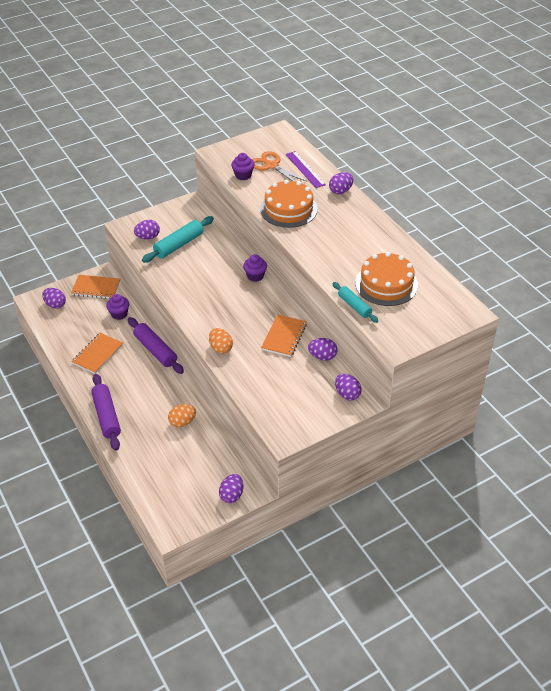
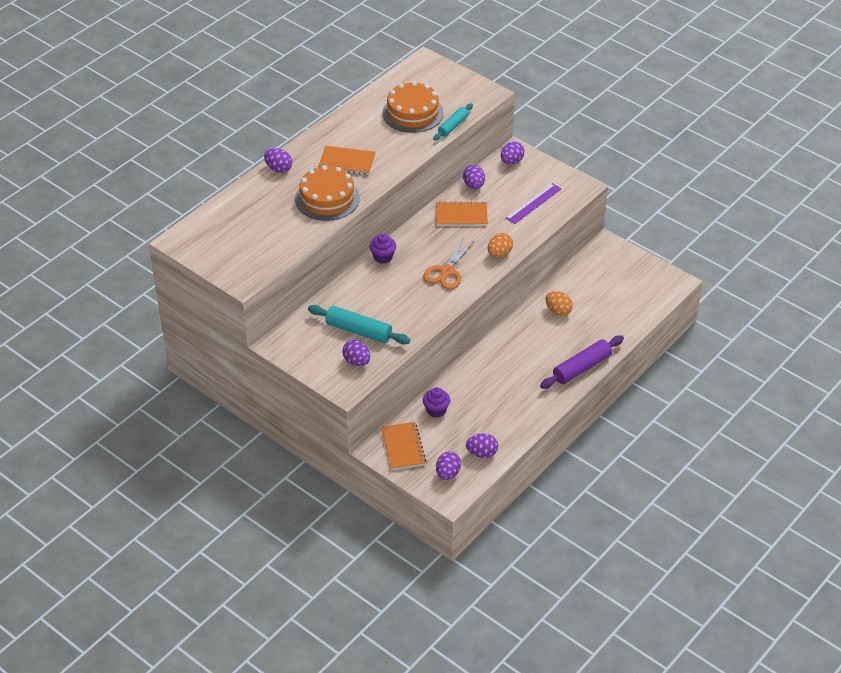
camera: 110 degrees left, 0 degrees up
(98, 354) = (504, 406): orange notebook -> orange notebook (347, 162)
(155, 350) = (475, 361): purple rolling pin -> none
(232, 495) = (619, 255): purple egg -> purple egg (482, 453)
(243, 175) = (280, 247): purple cupcake -> none
(271, 166) = (252, 230): orange scissors -> orange scissors (447, 272)
(305, 169) = (249, 203): purple ruler -> purple ruler (533, 203)

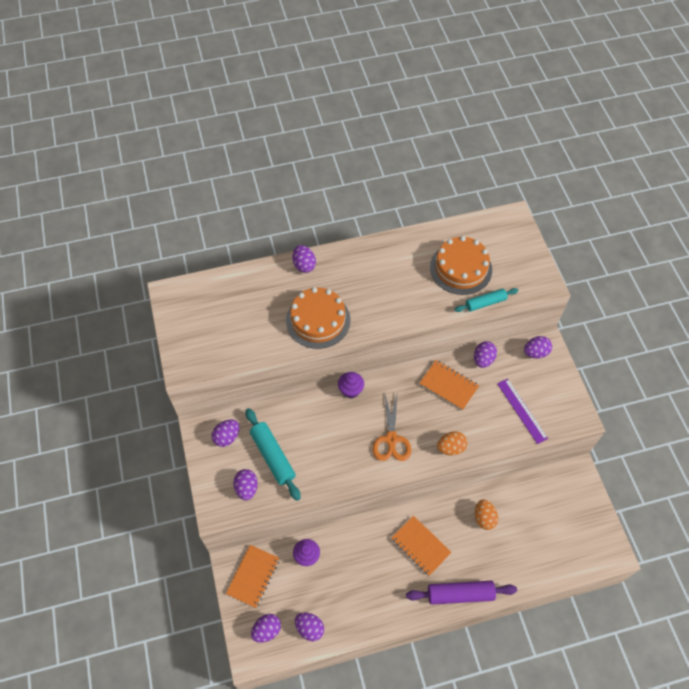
camera: 35 degrees right, 15 degrees up
(306, 338) = (227, 437): none -> purple egg
(347, 162) = (364, 290): orange notebook -> orange notebook (420, 546)
(447, 272) = (391, 439): orange scissors -> orange scissors turned 60 degrees counterclockwise
(533, 203) = (521, 410): purple ruler -> purple ruler turned 75 degrees clockwise

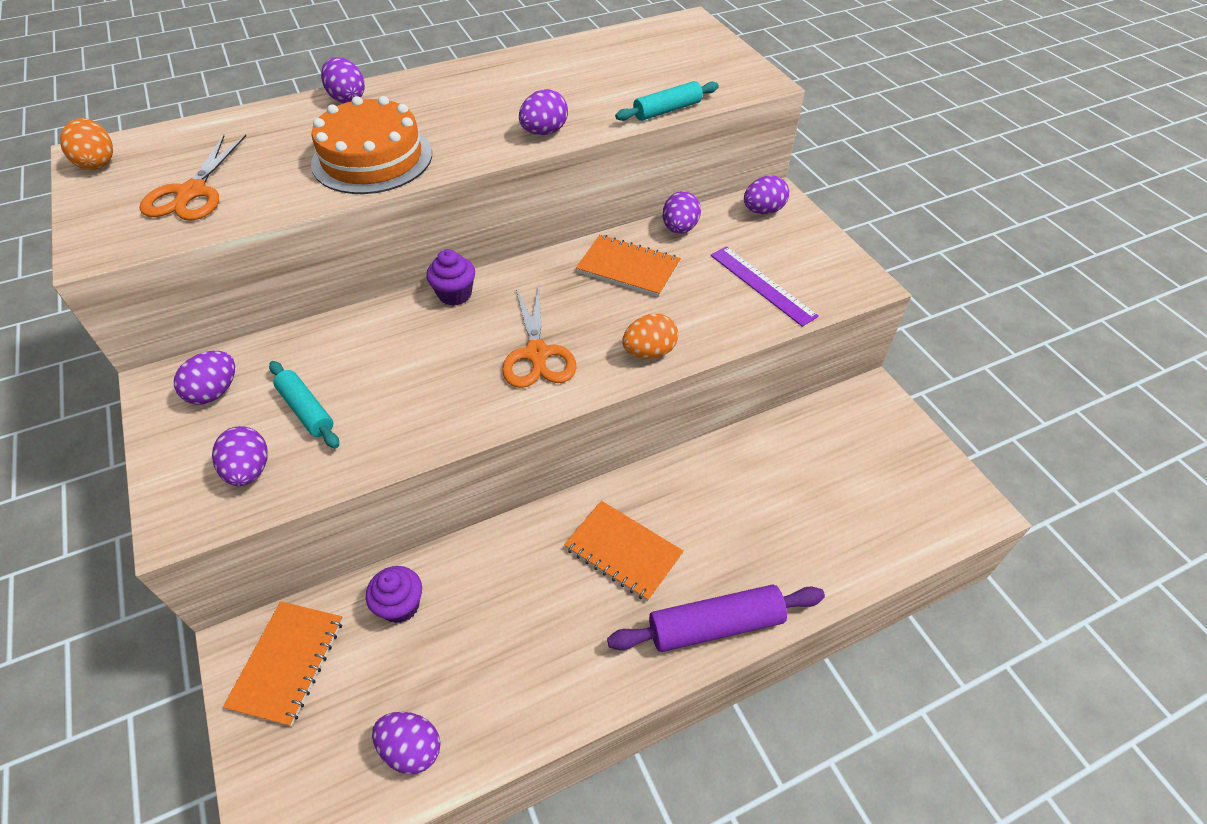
camera: 10 degrees left, 10 degrees down
(225, 333) = (192, 193): none -> orange scissors
(267, 630) = (315, 770): purple egg -> purple egg (544, 132)
(272, 456) = (306, 410): turquoise rolling pin -> turquoise rolling pin, size x0.64
(461, 268) = (617, 78): orange cake -> none
(484, 518) = (731, 487): orange egg -> orange egg (98, 163)

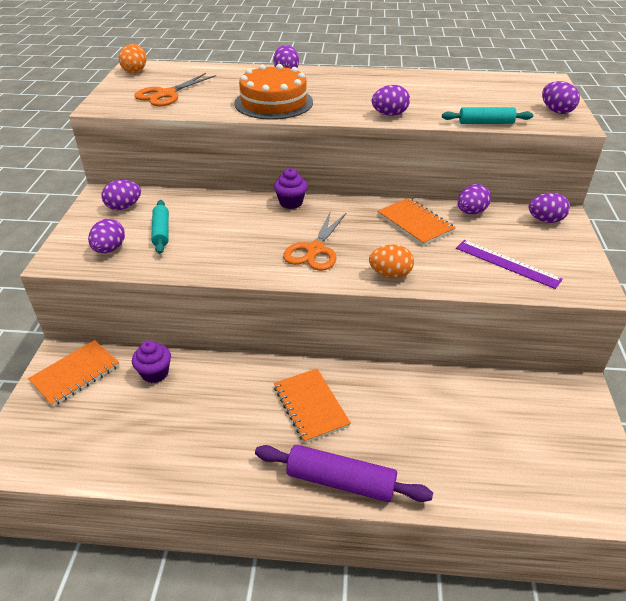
camera: 30 degrees right, 10 degrees down
(411, 749) = (103, 452): purple egg -> purple egg (556, 111)
(762, 285) = (507, 263): purple ruler -> purple ruler turned 45 degrees counterclockwise

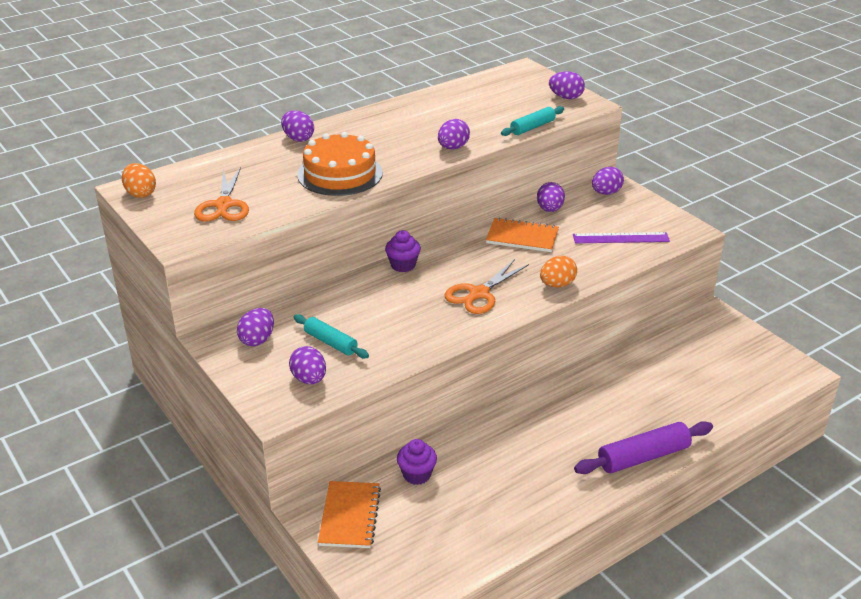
camera: 40 degrees left, 5 degrees down
(311, 406) = (564, 425): orange notebook -> none
(315, 250) = (479, 294): orange scissors -> orange scissors turned 60 degrees clockwise

